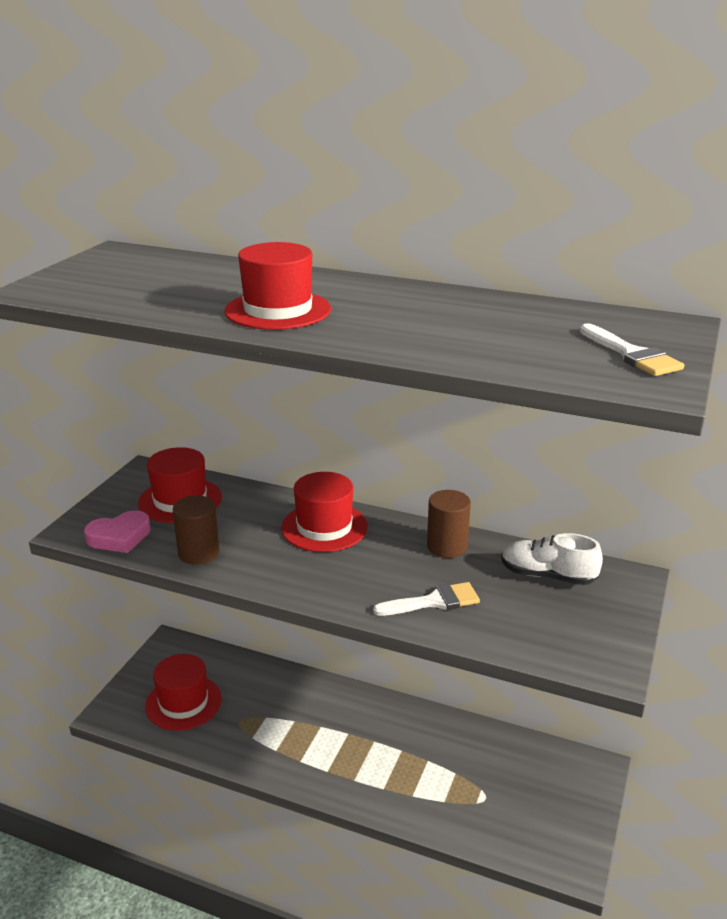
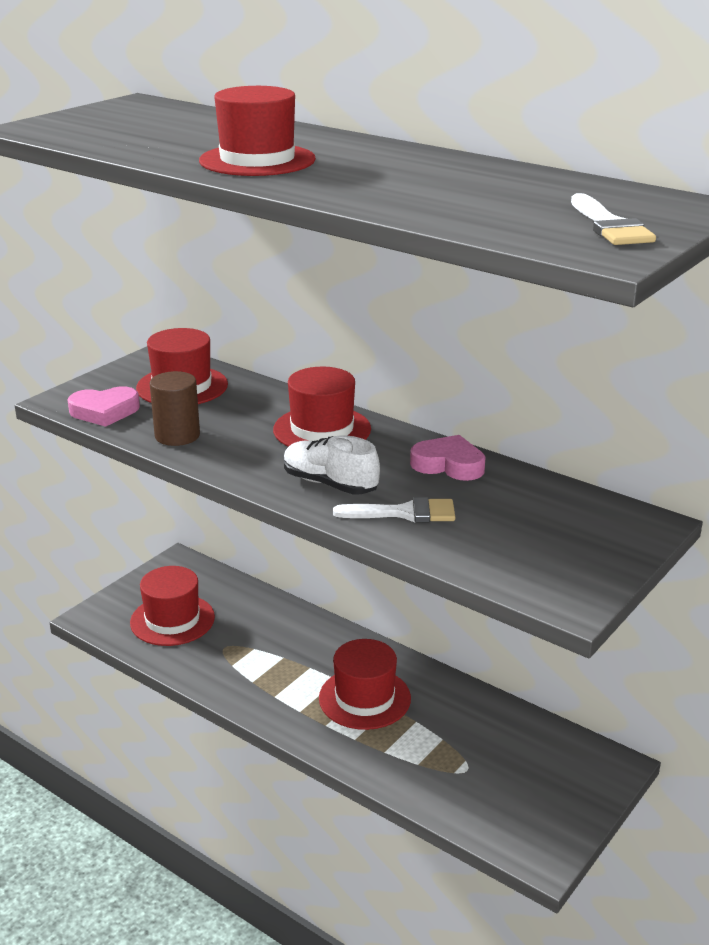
camera: 15 degrees right, 0 degrees up
(377, 747) = (364, 698): none -> red hat
(447, 546) = (448, 464): brown cylinder -> pink heart
(547, 575) = (549, 507): white shoe -> white shoe (330, 484)

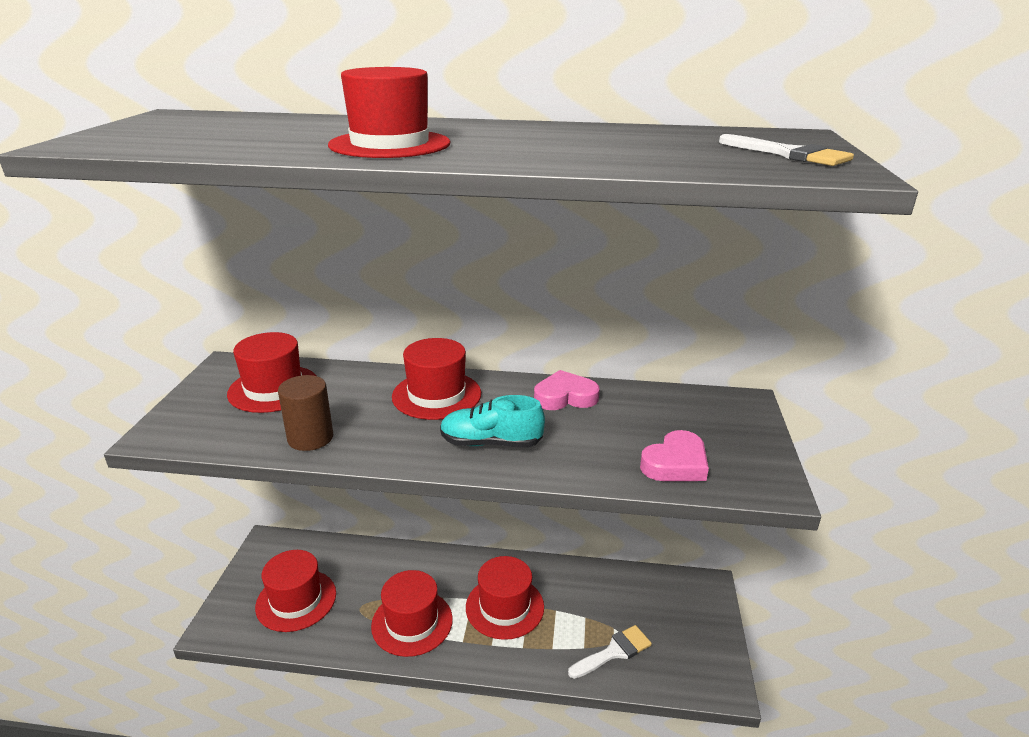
camera: 30 degrees left, 0 degrees up
(104, 411) = (214, 434): pink heart -> pink heart (675, 463)
(263, 677) = (412, 622): none -> red hat
(330, 484) = (491, 443): white shoe -> turquoise shoe
(404, 513) = (575, 450): white brush -> white brush (614, 652)

